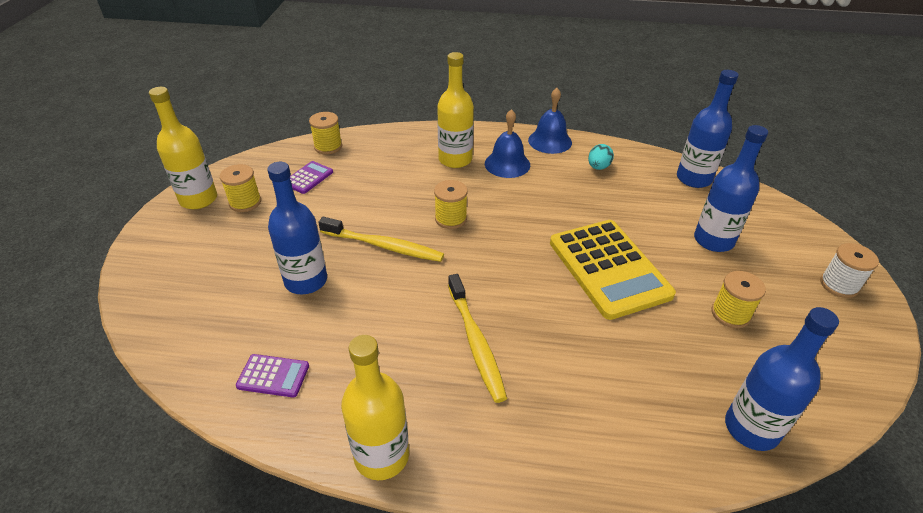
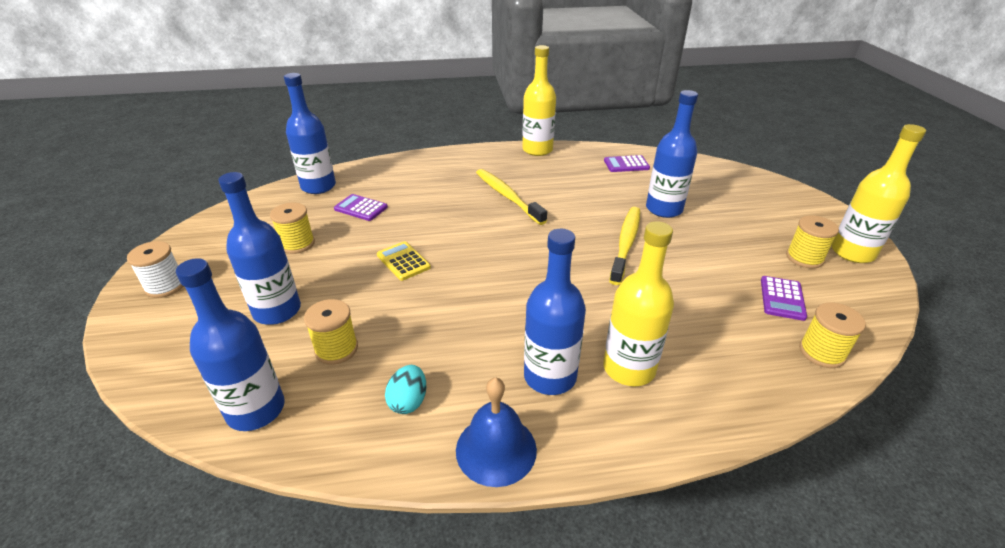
camera: 165 degrees right, 5 degrees down
(384, 246) = (626, 243): yellow toothbrush -> yellow toothbrush turned 105 degrees clockwise
(451, 219) = (580, 281): yellow spool -> yellow spool (336, 349)
(507, 164) = (550, 376): blue bell -> blue bottle
(609, 268) = (403, 261): yellow calculator -> yellow calculator, size x0.44
(671, 361) = (361, 208): none -> purple calculator

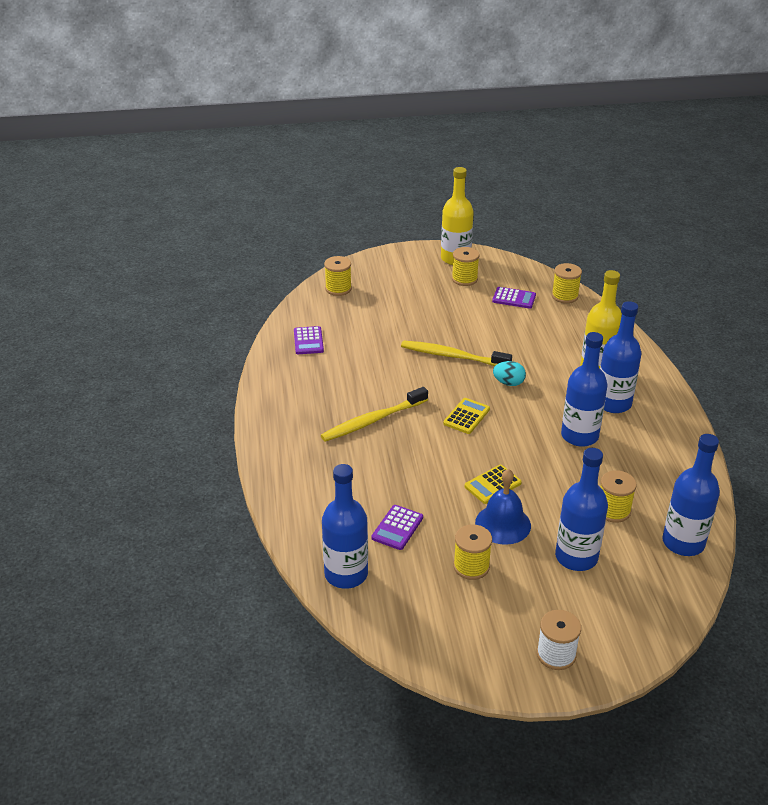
camera: 90 degrees left, 0 degrees up
(408, 401) = (653, 466): turquoise egg -> turquoise egg (508, 383)
(496, 449) = (678, 427): blue bell -> blue bell (503, 524)
(515, 249) = (466, 416): none -> yellow calculator
(537, 150) = (266, 398): yellow bottle -> none
(664, 209) = (396, 330): blue bottle -> blue bottle (579, 436)
(727, 177) = (338, 288): none -> yellow spool

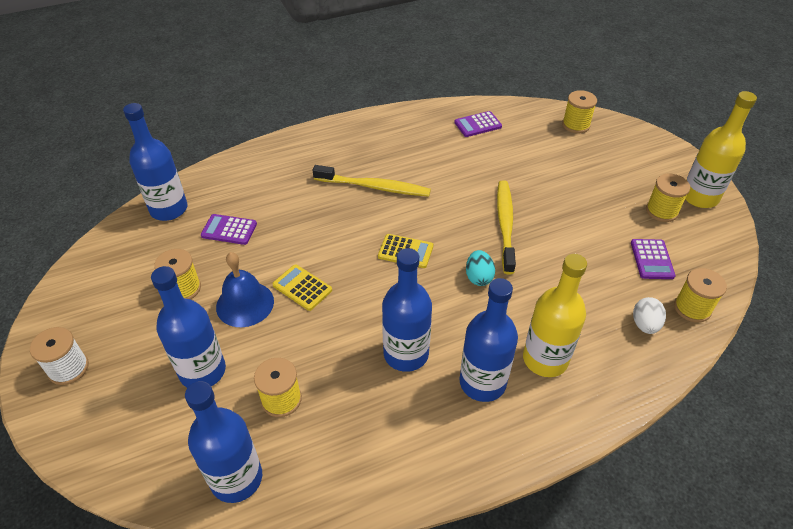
camera: 75 degrees right, 10 degrees up
(372, 421) = (374, 187): yellow toothbrush -> yellow toothbrush turned 150 degrees clockwise
(575, 319) = (645, 325): none -> white egg

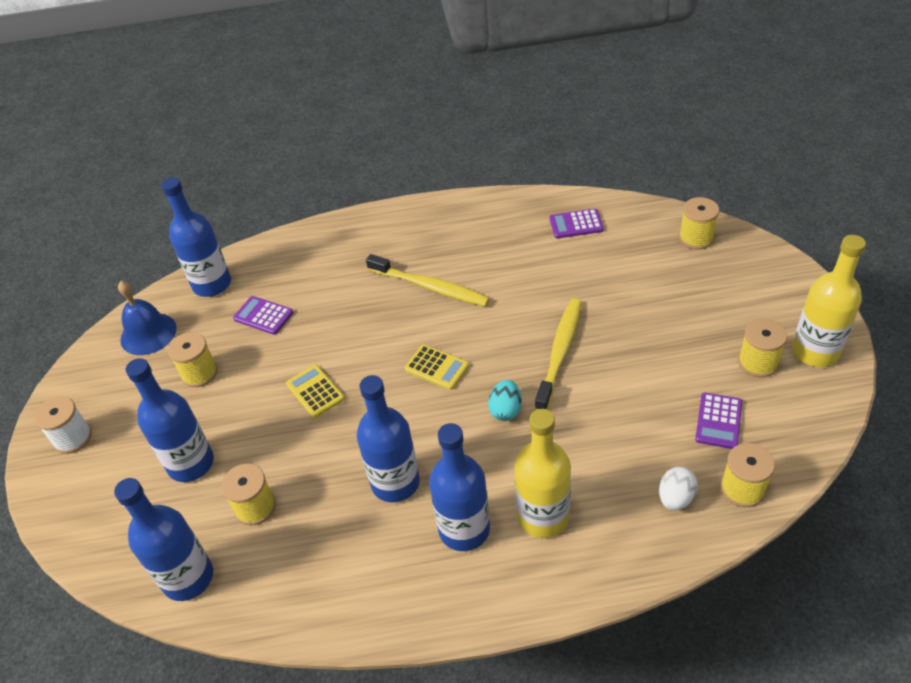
camera: 20 degrees right, 0 degrees up
(245, 304) = (253, 399): blue bell -> blue bell (148, 333)

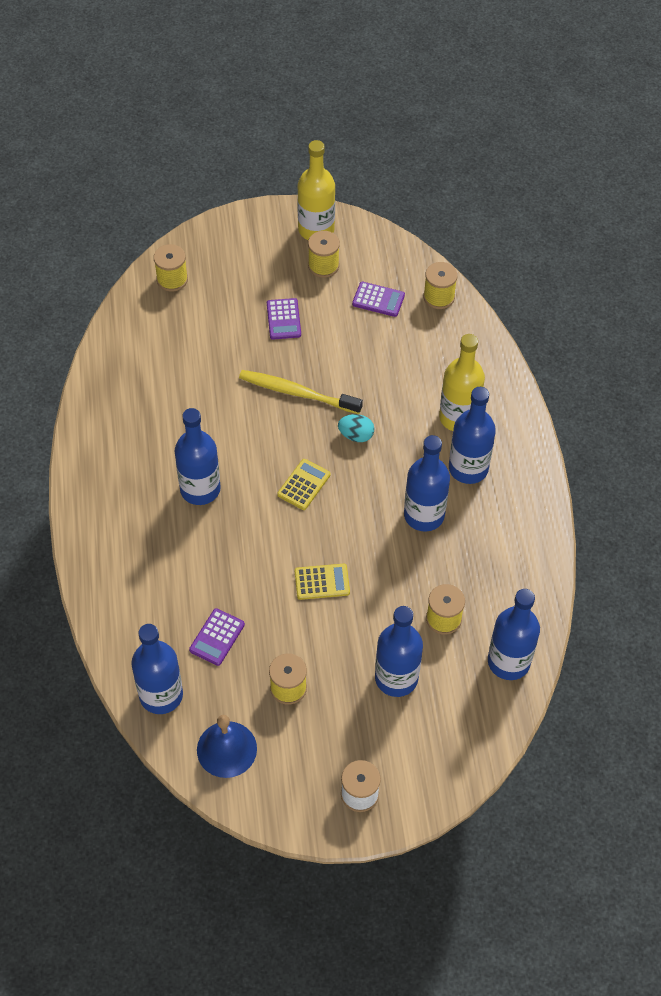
camera: 95 degrees left, 10 degrees up
(315, 391) = (322, 582): yellow calculator -> yellow calculator turned 150 degrees counterclockwise
(430, 287) = (200, 489): yellow toothbrush -> blue bottle
(576, 224) = (134, 365): purple calculator -> purple calculator (284, 319)
(675, 498) = (445, 336): white egg -> none

